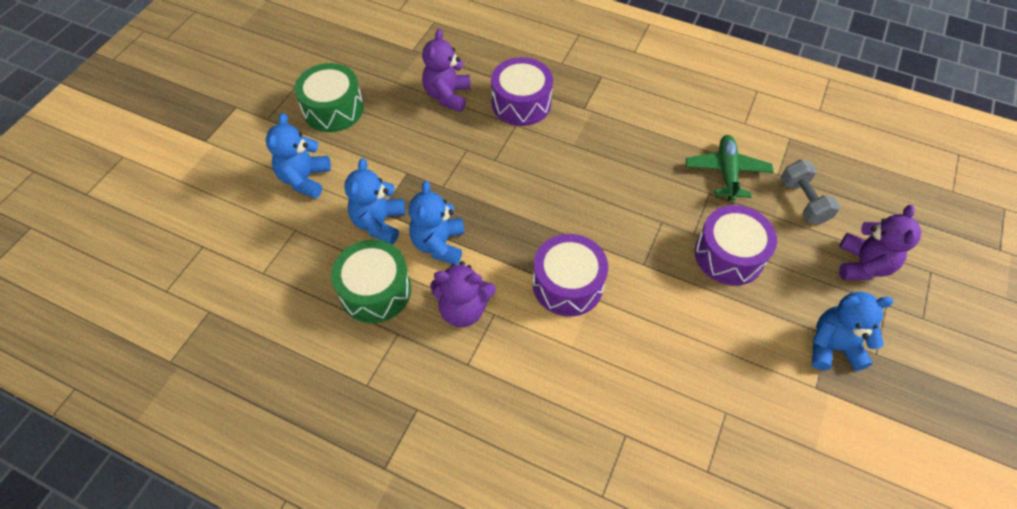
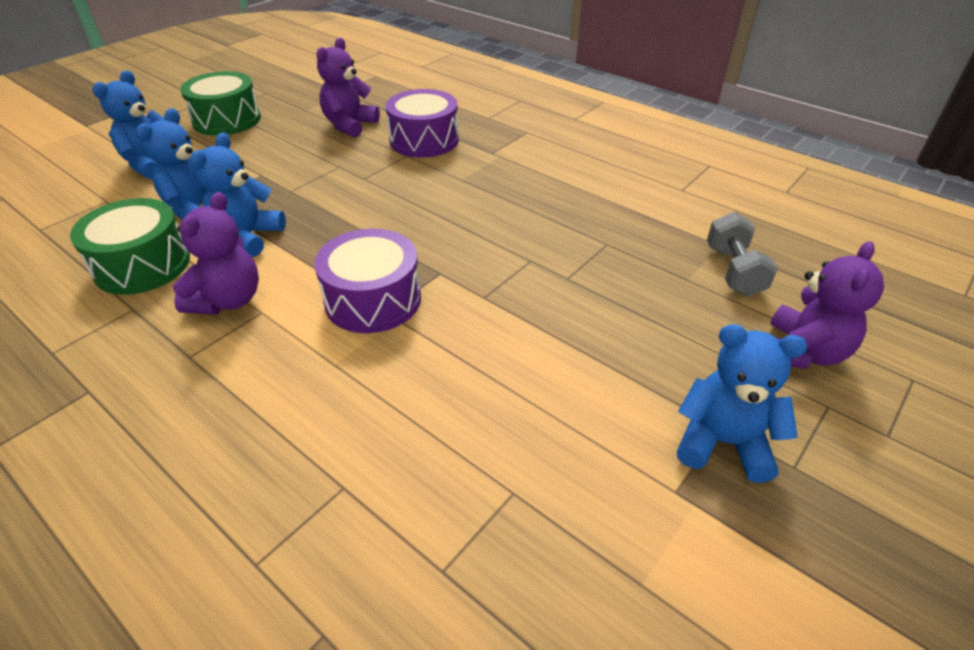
camera: 15 degrees right, 15 degrees down
(463, 309) = (228, 300): purple teddy bear -> purple teddy bear turned 90 degrees counterclockwise
(726, 172) = (639, 228): green plane -> none
(729, 255) = (605, 307): purple drum -> none

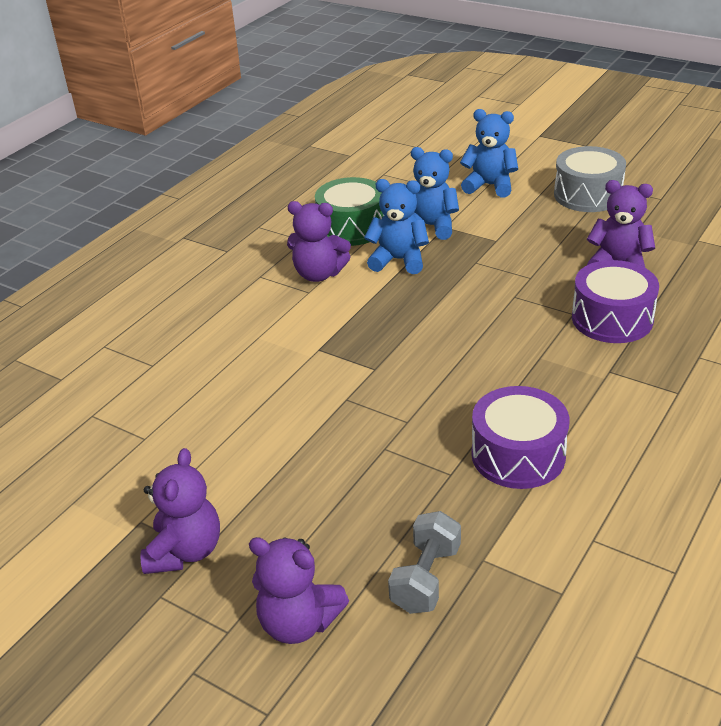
camera: 85 degrees right, 5 degrees down
(227, 120) = (587, 195): green drum -> grey drum
(373, 299) = (331, 340): purple drum -> purple drum (518, 455)
(722, 442) = (185, 551): blue teddy bear -> purple teddy bear
(733, 271) = (425, 578): grey dumbbell -> grey dumbbell turned 60 degrees counterclockwise

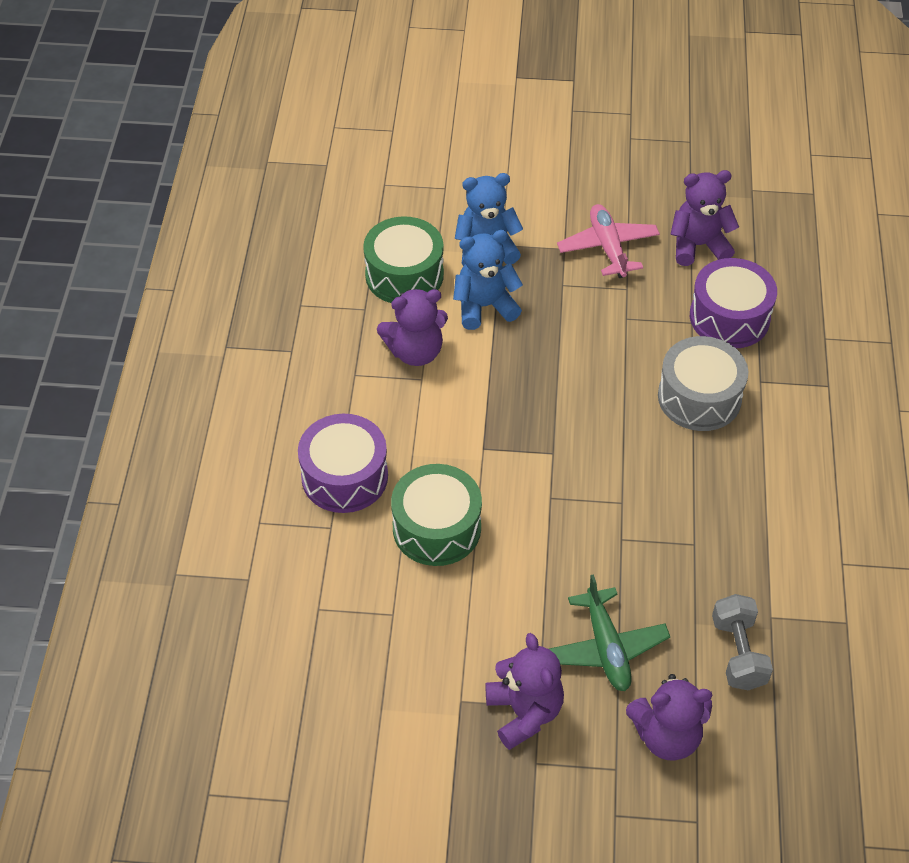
camera: 30 degrees left, 15 degrees up
(233, 390) = (436, 528): none -> green drum
(301, 527) = (606, 647): none -> green plane
(489, 186) = (510, 170): blue teddy bear -> none
(518, 455) = (737, 502): purple drum -> purple drum (344, 476)
(534, 248) = (608, 247): none -> pink plane
(587, 195) = (617, 156): grey drum -> grey drum (699, 397)

